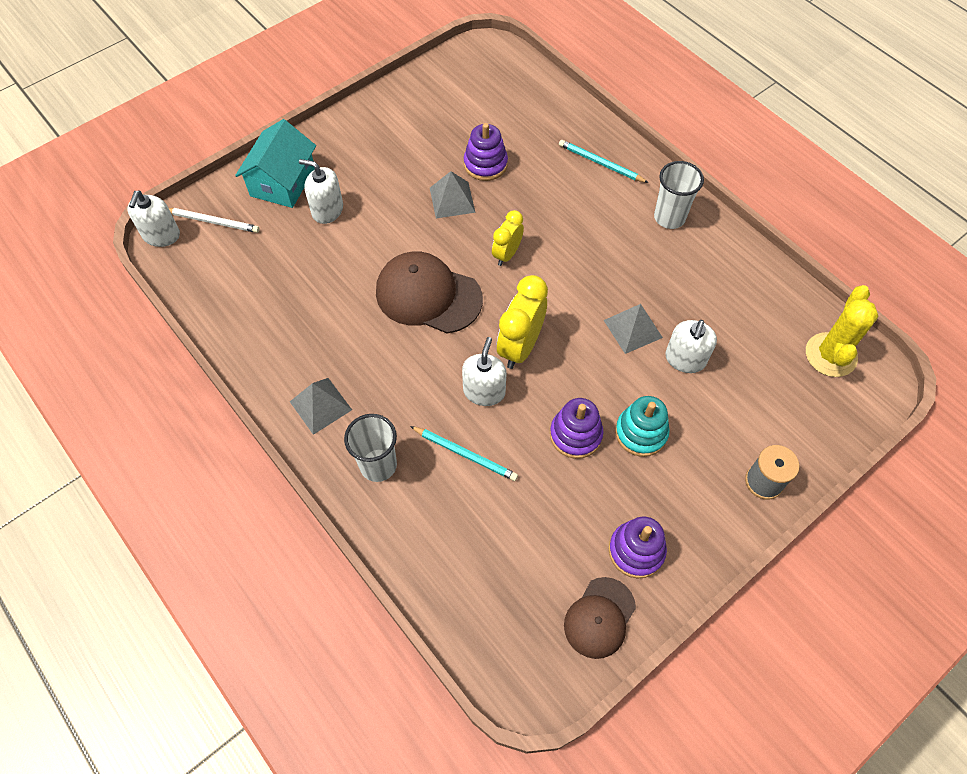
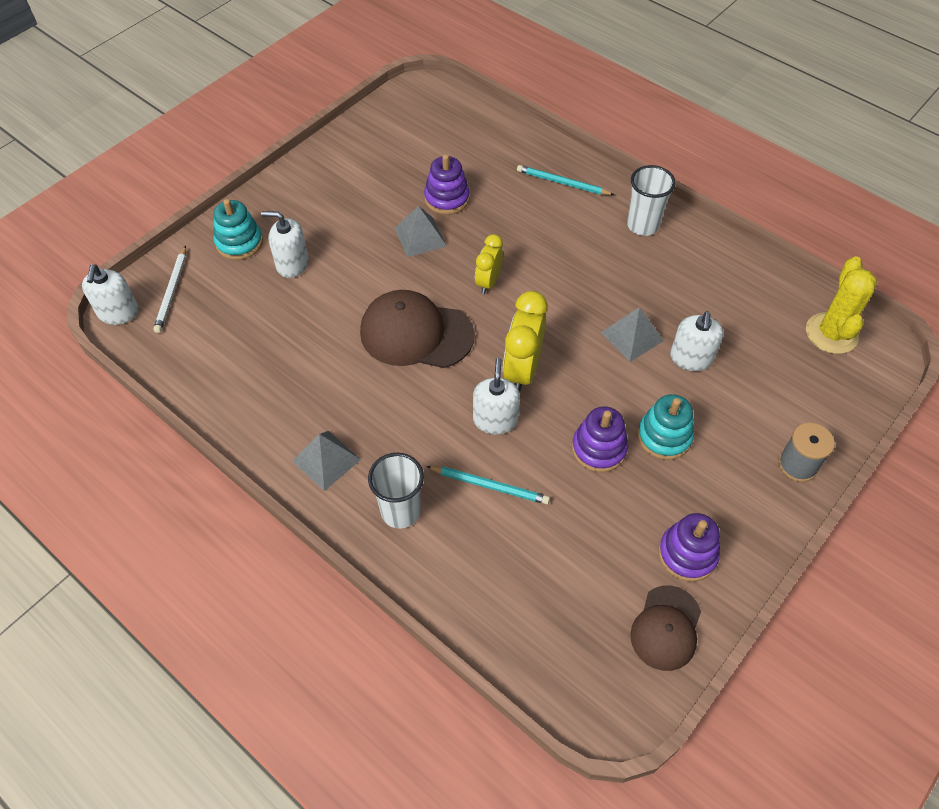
camera: 10 degrees left, 5 degrees down
(213, 221) = (172, 291): white pencil -> white pencil turned 90 degrees clockwise
(283, 182) = (239, 242): turquoise house -> turquoise stacking toy

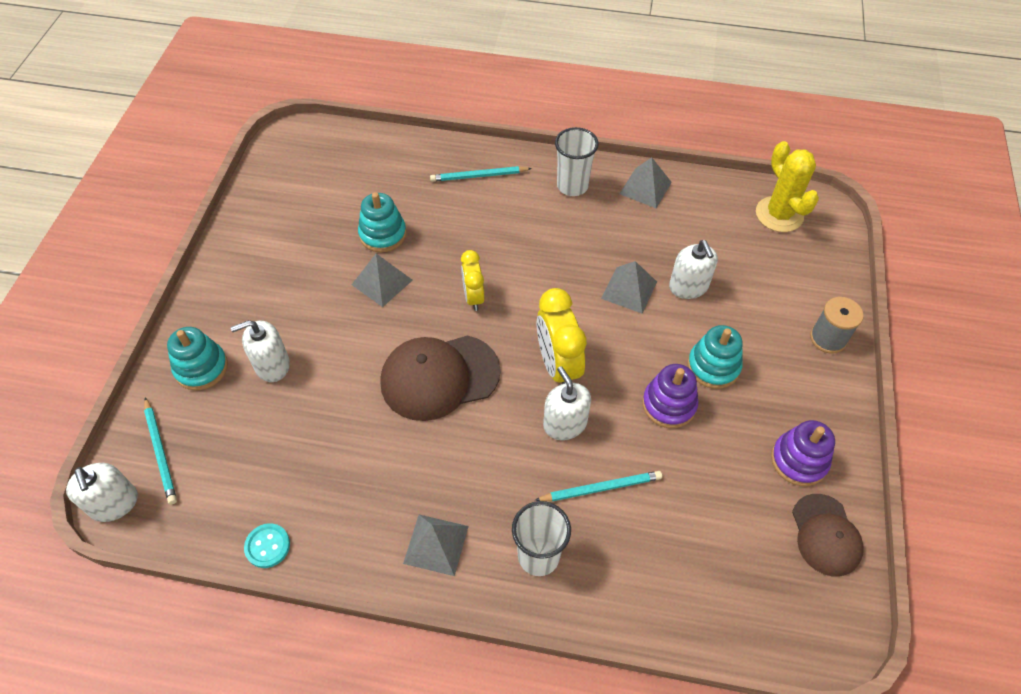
camera: 30 degrees left, 0 degrees up
(172, 291) = (161, 452): white pencil -> turquoise pencil
(202, 397) = (267, 546): none -> turquoise button
(447, 198) = (383, 234): purple stacking toy -> turquoise stacking toy
(712, 255) = (645, 188): none -> grey pyramid

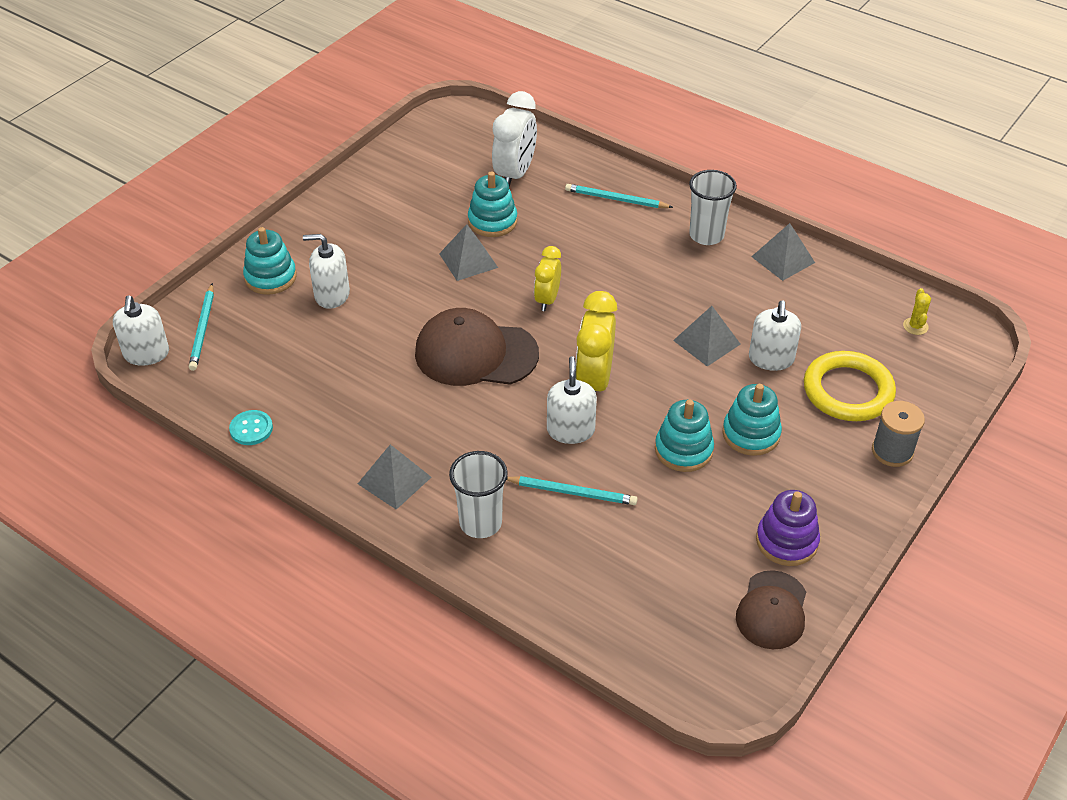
camera: 25 degrees right, 10 degrees down
(378, 180) = (515, 174): none -> white clock
(669, 404) = (683, 450): purple stacking toy -> turquoise stacking toy
(763, 294) = (848, 391): none -> yellow ring
(779, 214) = (915, 326): yellow cactus -> yellow cactus, size x0.45

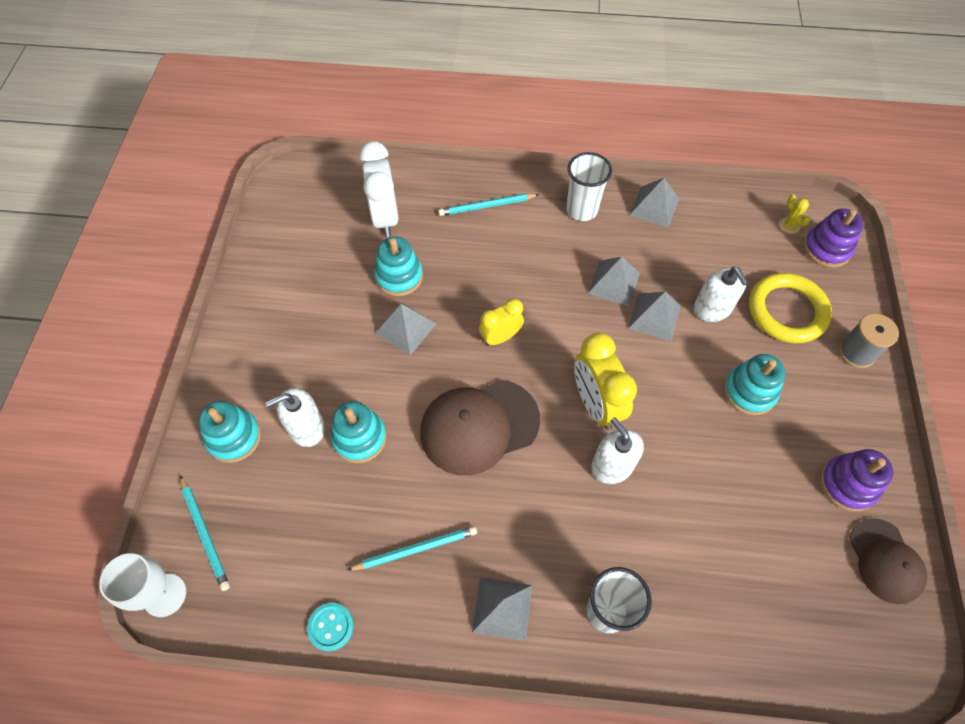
camera: 30 degrees left, 15 degrees up
(146, 354) = (165, 595): white soap dispenser -> white goblet
(547, 300) = (500, 337): yellow clock -> yellow clock turned 75 degrees clockwise
(572, 492) = (658, 531): turquoise pencil -> turquoise pencil (415, 549)
(683, 450) = (712, 436): turquoise stacking toy -> turquoise stacking toy (359, 438)
(689, 302) = (613, 283): none -> grey pyramid
(939, 360) = (826, 249): none -> purple stacking toy

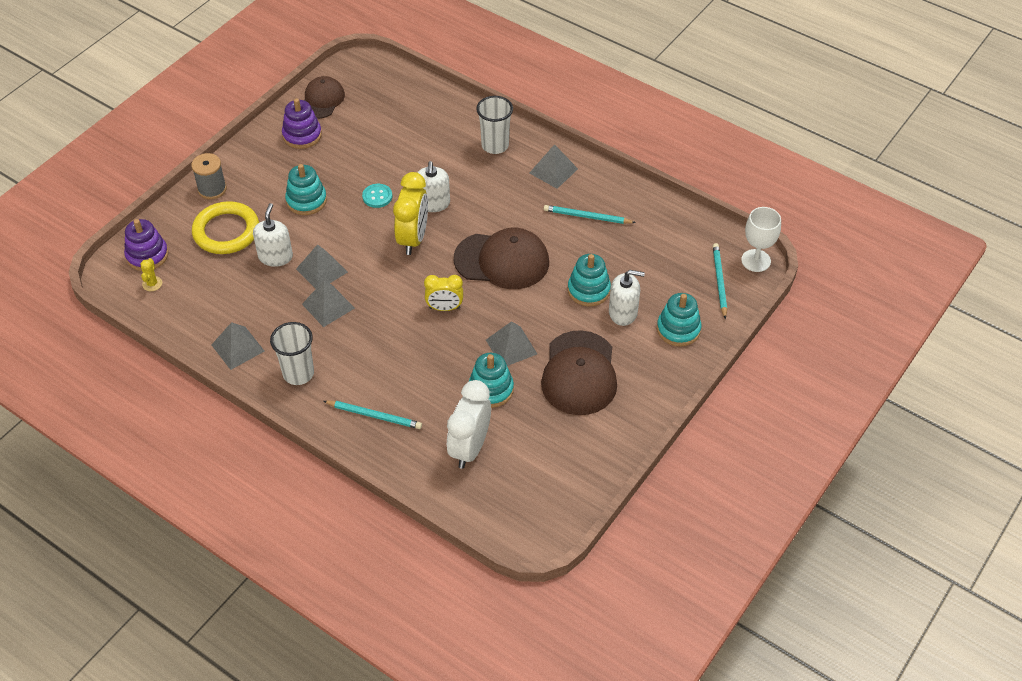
camera: 150 degrees left, 10 degrees down
(321, 333) = (579, 373): none -> brown cap
(331, 627) = (658, 204): turquoise button -> turquoise button (377, 196)

